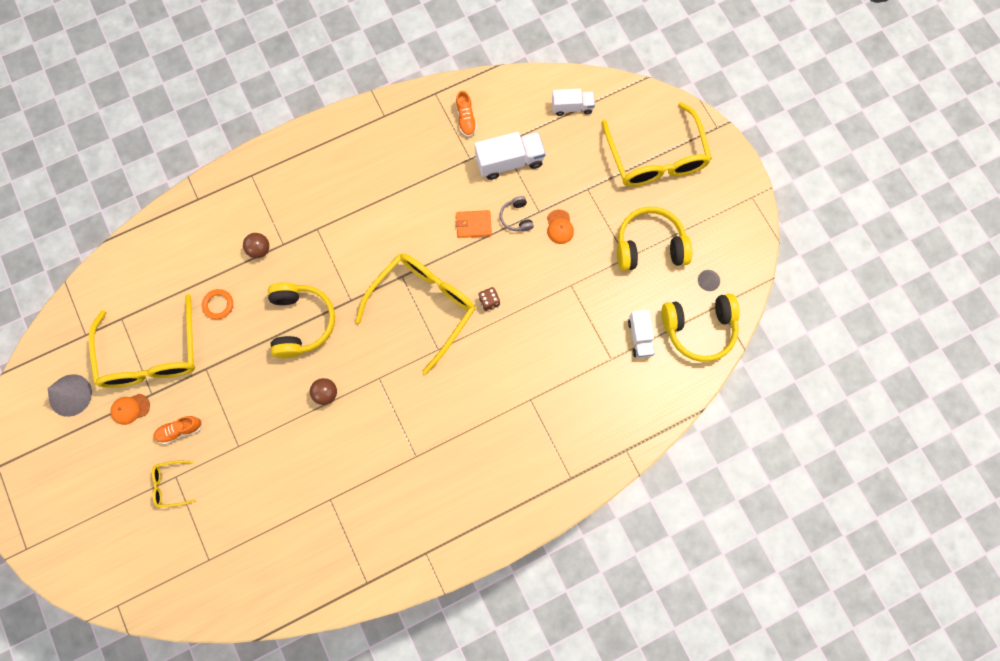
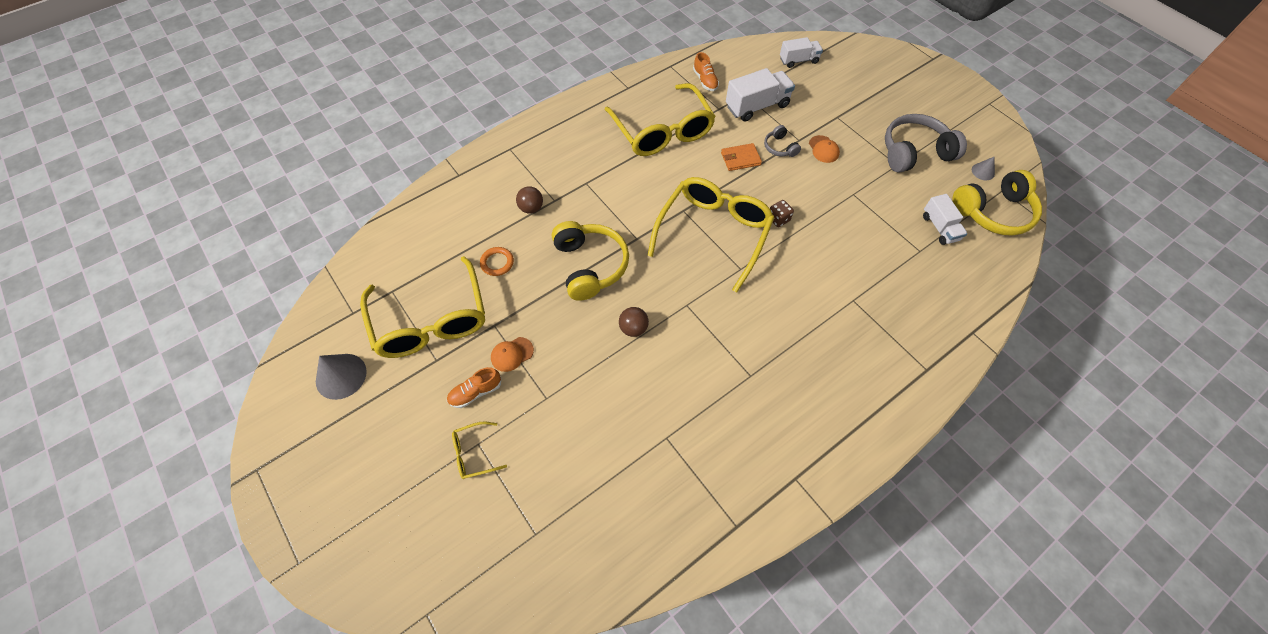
camera: 10 degrees left, 15 degrees down
(130, 409) = (414, 379): orange cap -> orange cap (512, 354)
(649, 245) = (914, 152): yellow headphones -> grey headphones
(655, 156) = (888, 86): yellow glasses -> yellow glasses (662, 130)

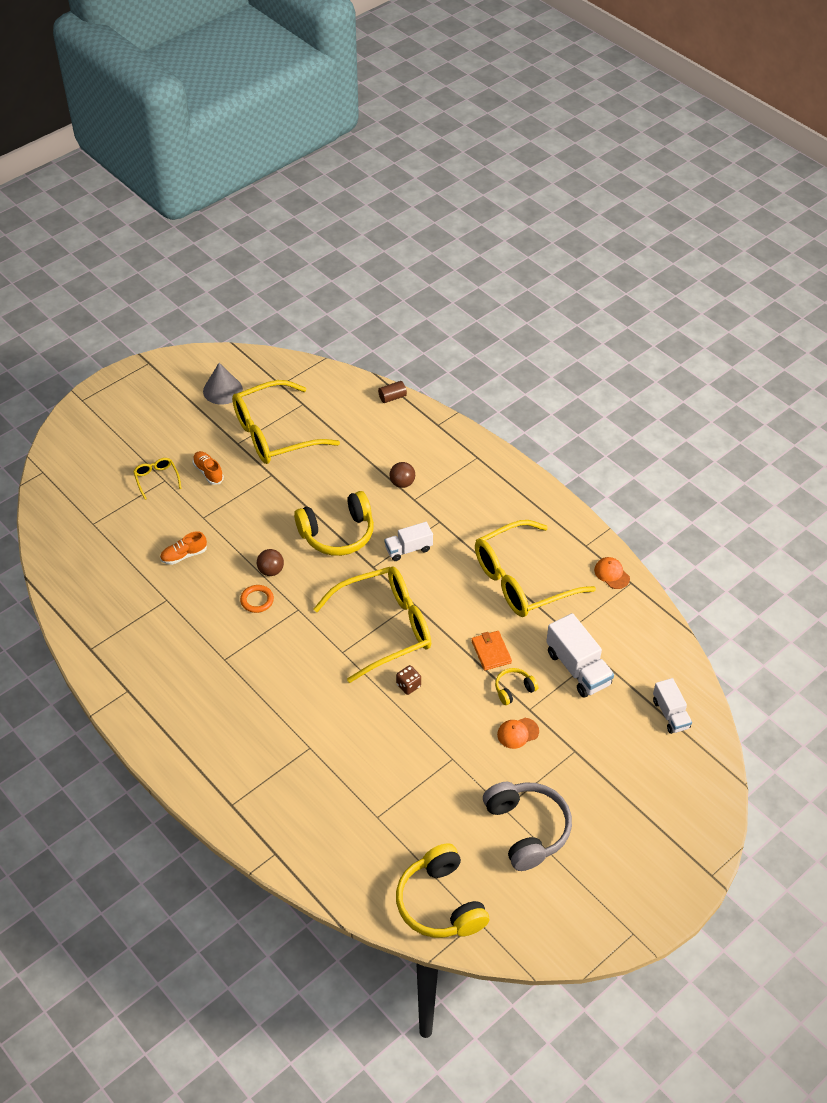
camera: 85 degrees right, 10 degrees down
(408, 209) = (392, 397): none -> brown cylinder
(497, 263) = (336, 467): orange ring -> orange ring (257, 600)
(512, 354) = (243, 490): orange cap -> orange cap (611, 574)
(705, 80) = (612, 617): orange shoe -> orange shoe (184, 555)
(713, 234) = (383, 628): yellow glasses -> yellow glasses turned 45 degrees counterclockwise
(779, 147) = (514, 689): grey headphones -> yellow headphones
(940, 228) = (411, 841): white truck -> white truck (408, 549)
(983, 171) = (505, 903): grey cone -> none

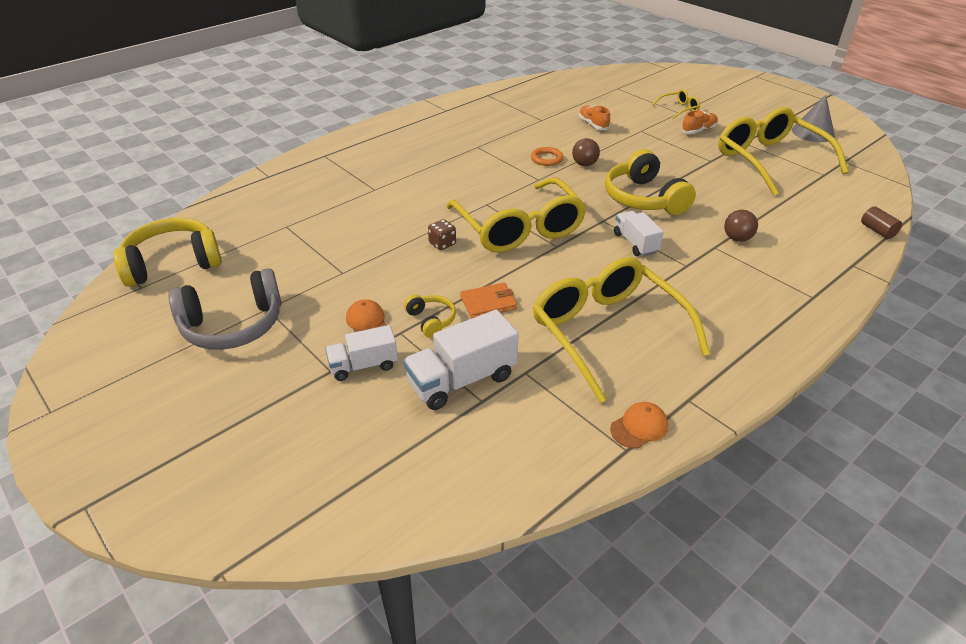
camera: 90 degrees right, 10 degrees down
(670, 714) = (373, 481): white truck -> white truck (363, 365)

